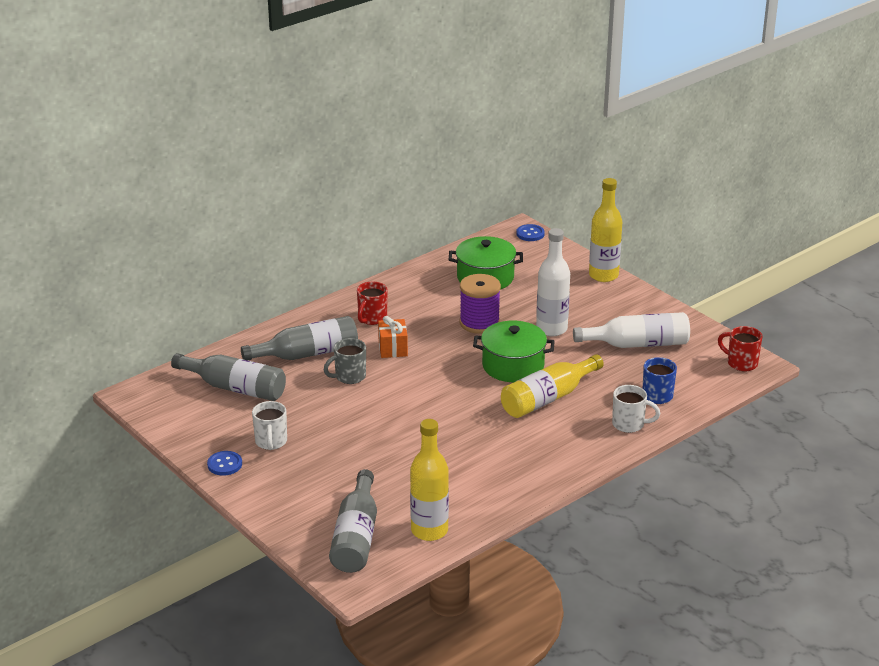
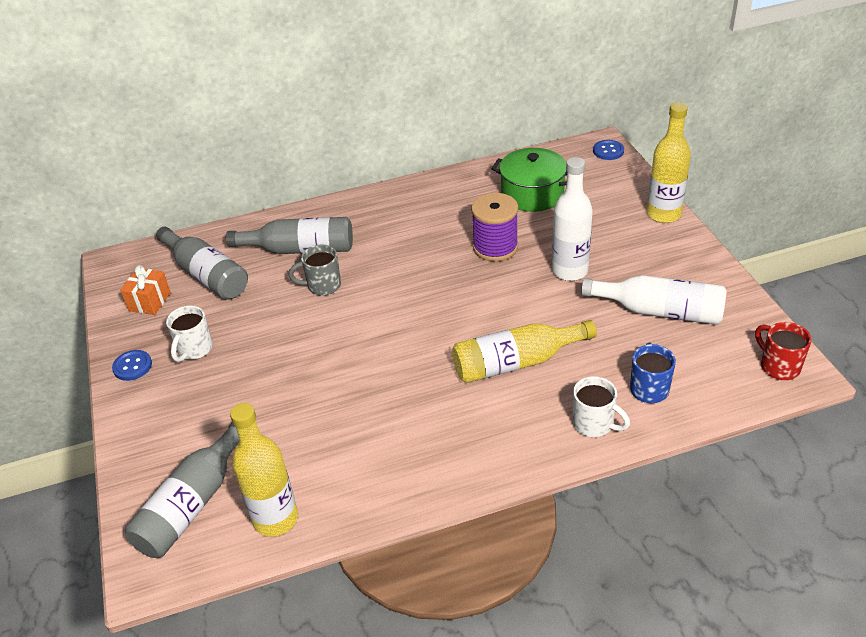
camera: 25 degrees right, 10 degrees up
(372, 318) = (388, 221): red mug -> none
(393, 348) = (387, 261): orange gift -> orange gift (149, 301)
(513, 366) = (501, 309): green pot -> none

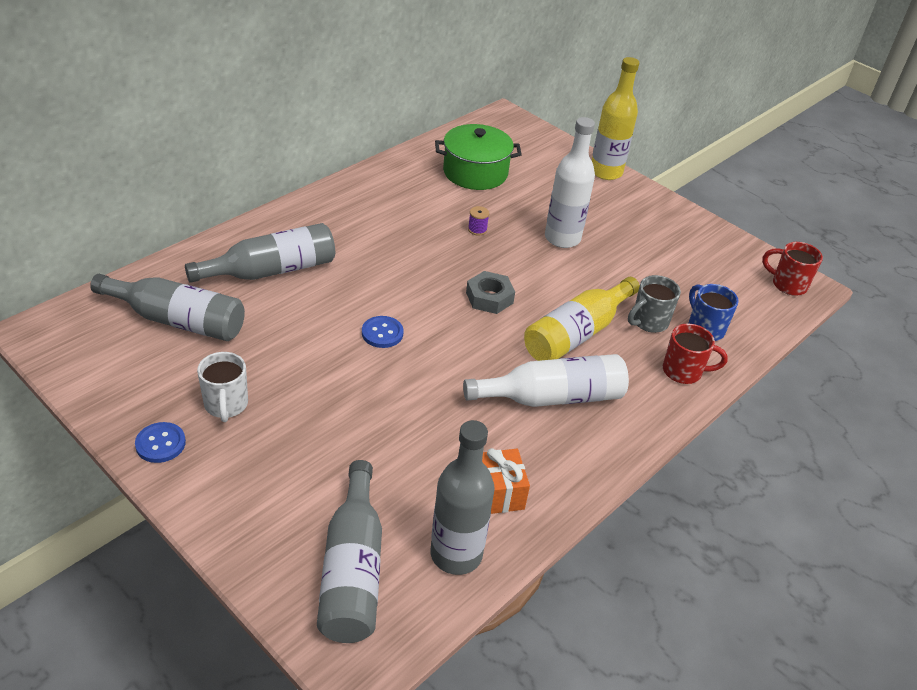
camera: 35 degrees left, 0 degrees up
(149, 301) = (126, 366): orange gift -> orange gift (499, 493)
(275, 519) = (456, 554): yellow bottle -> grey bottle
(323, 286) = (326, 303): grey mug -> grey mug (648, 322)
(461, 311) = (489, 298): none -> grey nut
(495, 247) = (477, 229): purple spool -> purple spool, size x0.41
(594, 424) = (683, 371): white mug -> red mug
(608, 151) = (516, 122): blue button -> blue button (382, 333)
(660, 311) = (665, 259): white bottle -> white bottle (552, 397)

